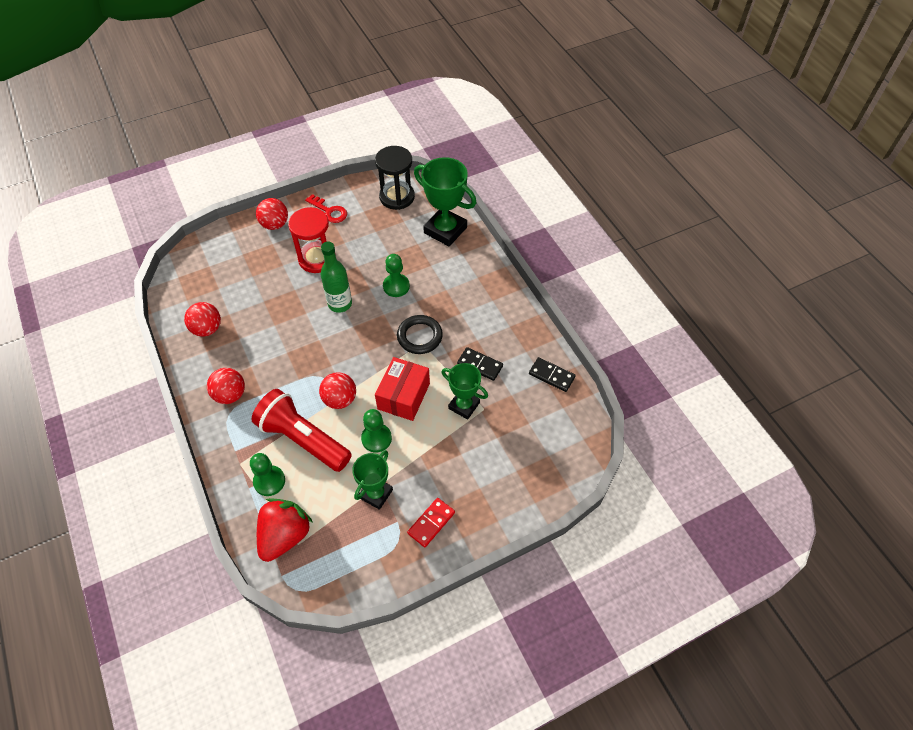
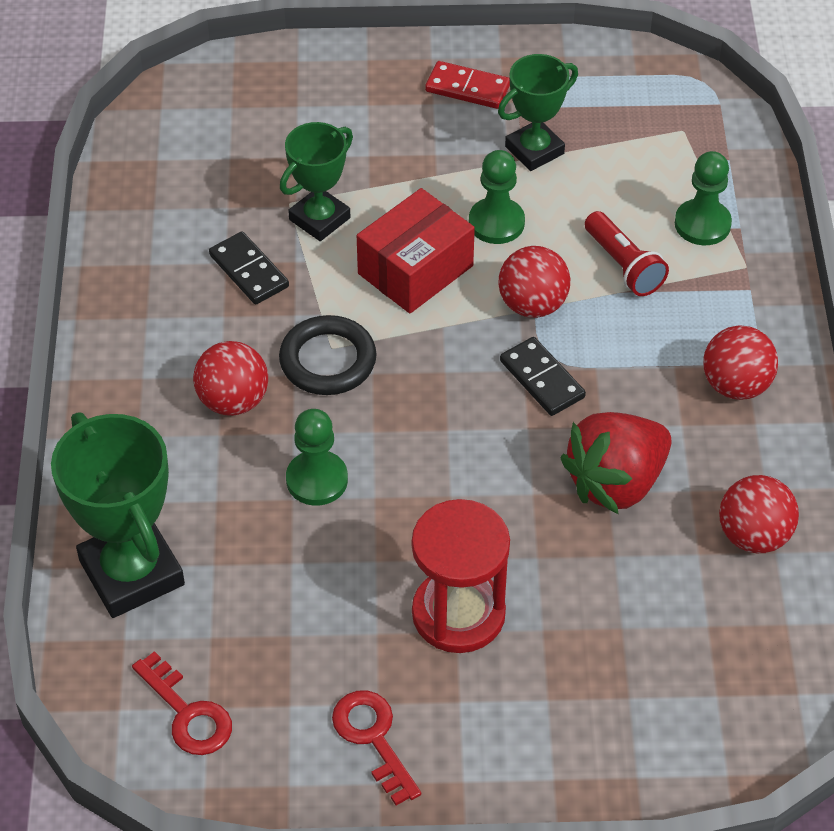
camera: 155 degrees left, 5 degrees down
(275, 224) = (523, 753): red ball -> red ball (233, 401)
(285, 535) = (699, 146): red strawberry -> red strawberry (616, 482)
(303, 439) = (623, 266): red flashlight -> red flashlight, size x0.55
(340, 304) = (453, 486): green bottle -> none
(397, 197) = (187, 713): black hourglass -> red key
(431, 523) = (468, 88): red domino -> red domino turned 45 degrees clockwise
(464, 405) = (319, 219): green trophy -> green trophy turned 75 degrees clockwise
(551, 376) = (137, 210): black domino -> black domino (542, 379)

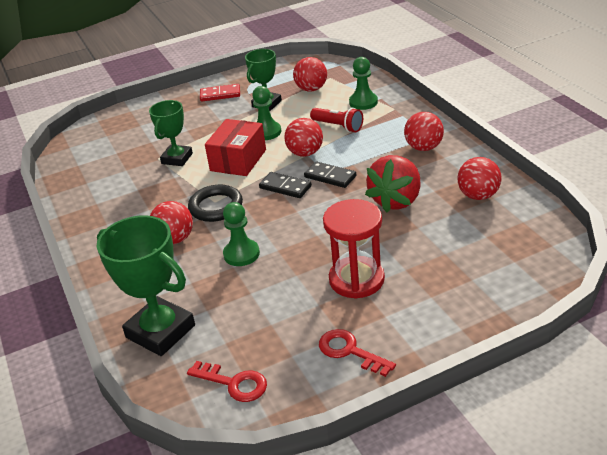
camera: 20 degrees left, 15 degrees down
(248, 271) = (152, 188): black domino -> black domino (285, 187)
(632, 147) = (311, 89): none -> red ball

